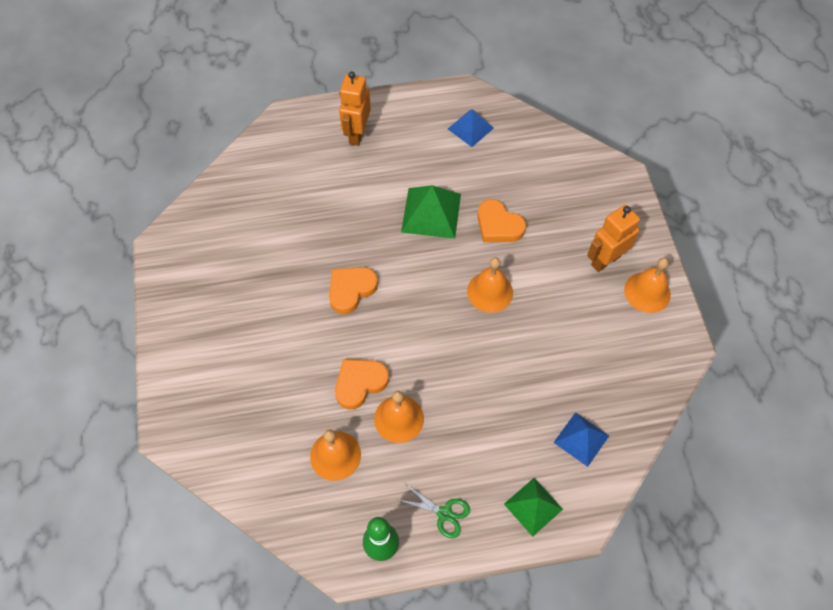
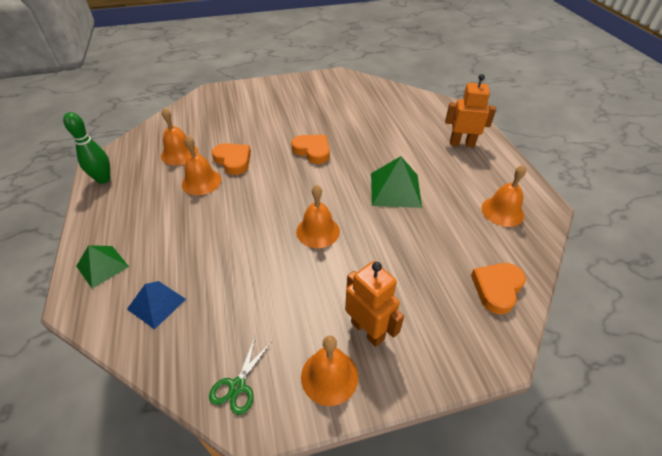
camera: 85 degrees right, 15 degrees down
(444, 513) = (117, 210): green scissors -> green scissors (237, 386)
(470, 128) = (502, 211): blue pyramid -> orange bell
(498, 225) = (393, 235): orange heart -> orange heart (497, 288)

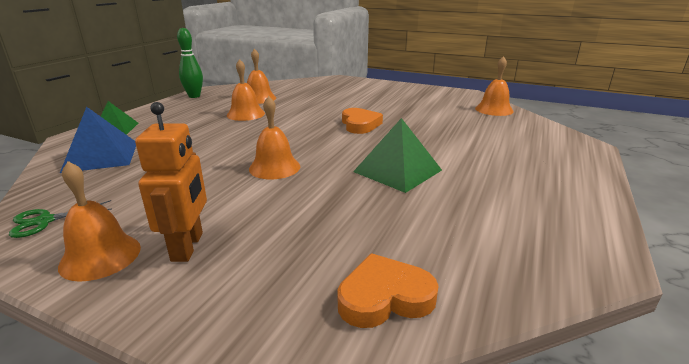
camera: 40 degrees right, 20 degrees down
(156, 304) = (101, 156): blue pyramid -> blue pyramid, size x1.53
(233, 160) = (287, 111): orange heart -> none
(462, 143) = (543, 167): orange robot -> none
(502, 211) = (513, 237): orange bell -> orange bell (494, 109)

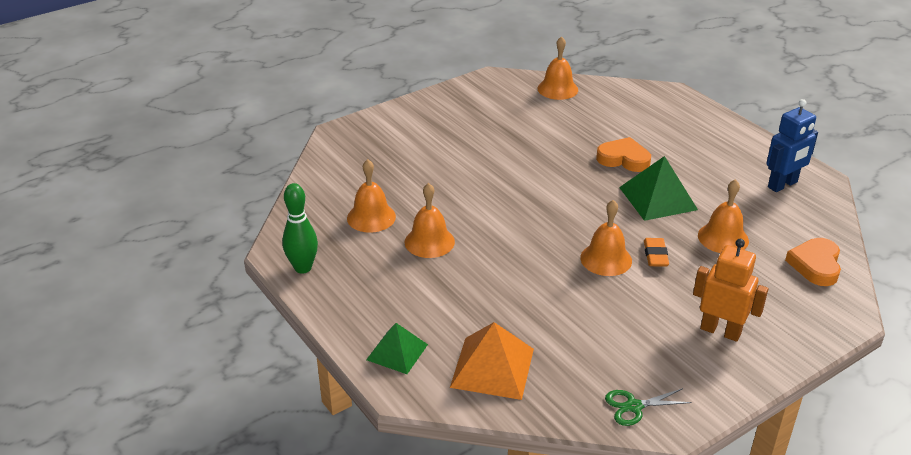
camera: 60 degrees left, 10 degrees up
(44, 221) = (634, 406): green scissors -> green scissors turned 75 degrees clockwise
(100, 256) = (711, 375): orange bell -> orange bell (723, 238)
(101, 156) = (492, 367): blue pyramid -> orange pyramid
(300, 186) = (655, 255): none -> orange eraser
(360, 124) = (533, 178): orange heart -> orange heart (623, 159)
(535, 235) = (783, 185): none -> blue robot

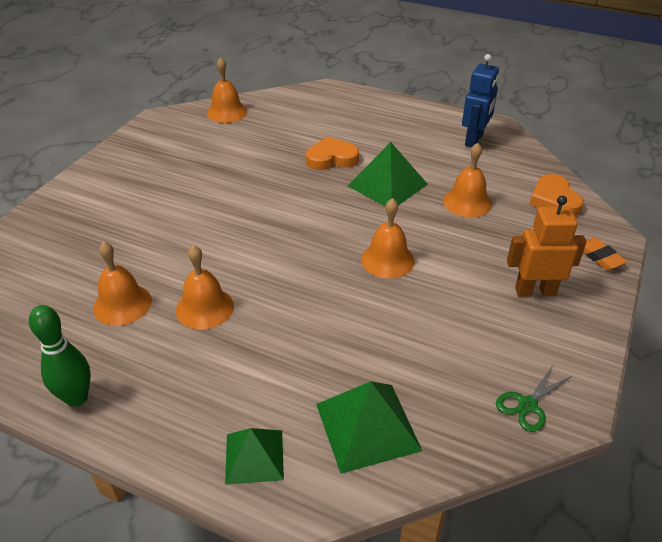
camera: 30 degrees left, 5 degrees up
(492, 367) = (367, 426): orange pyramid -> green pyramid
(655, 255) = (426, 239): orange eraser -> orange eraser (599, 257)

